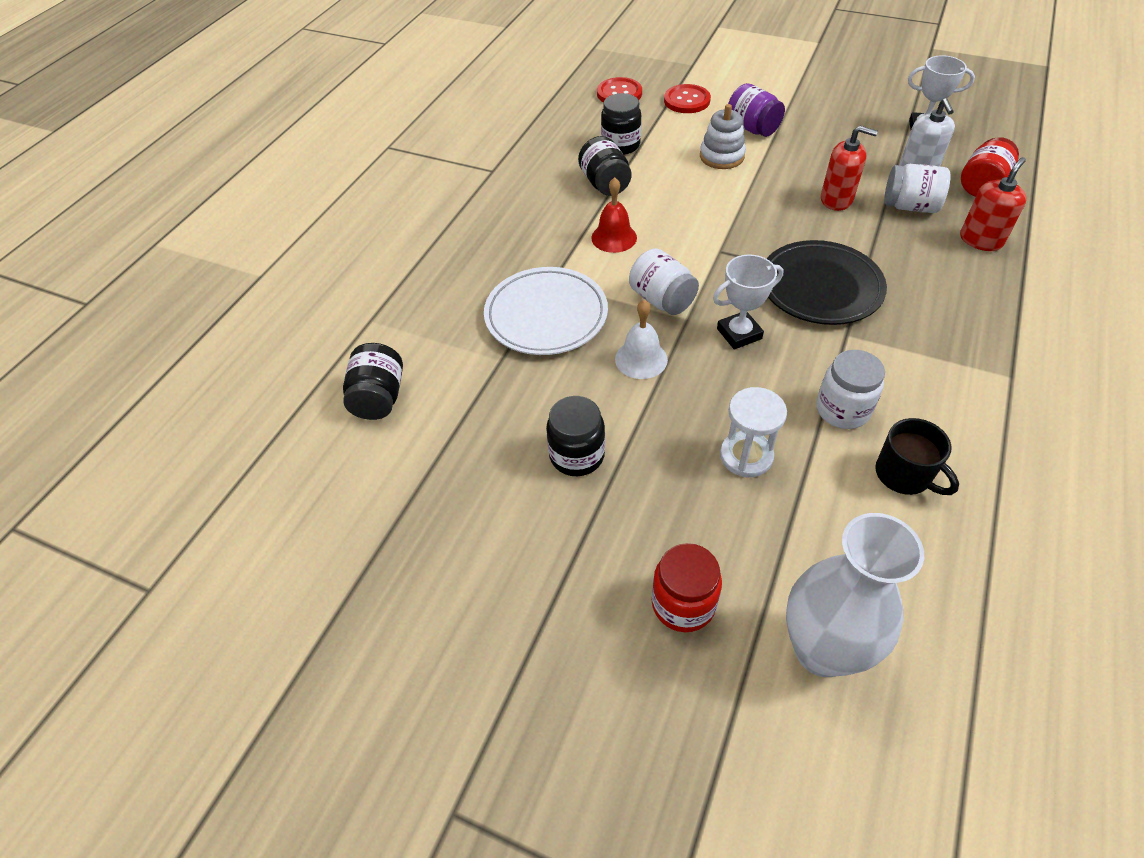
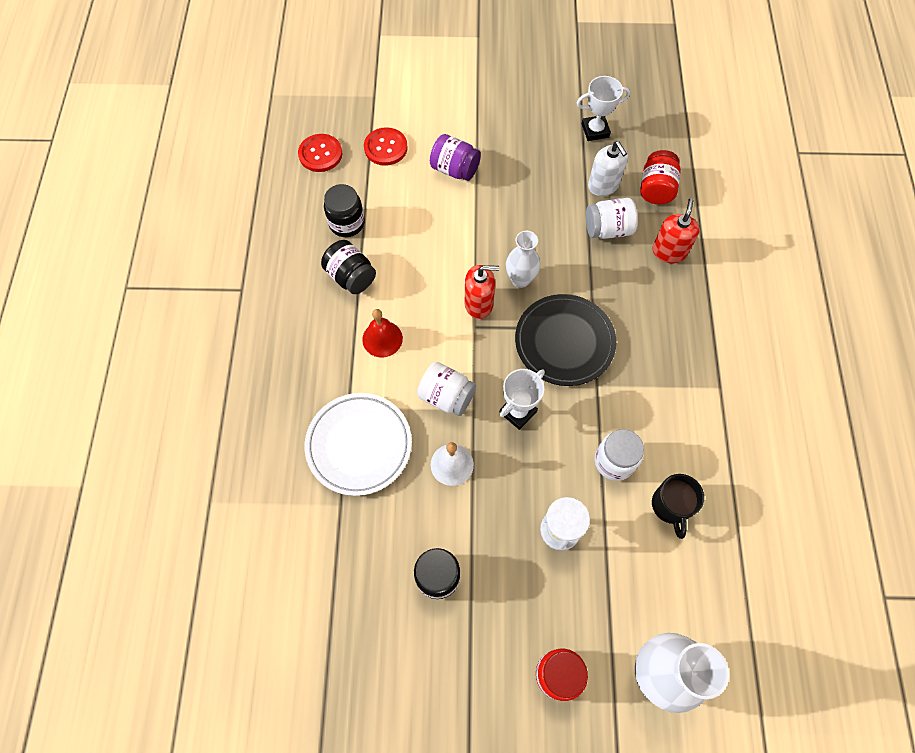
camera: 25 degrees left, 15 degrees up
(379, 398) = (256, 580): black jar -> none
(721, 156) = (440, 212): white stacking toy -> none
(789, 225) = (520, 279): none -> white vase
(836, 199) = (549, 238): red soap dispenser -> red soap dispenser (479, 304)
(904, 475) = (671, 506): black mug -> black mug turned 60 degrees clockwise

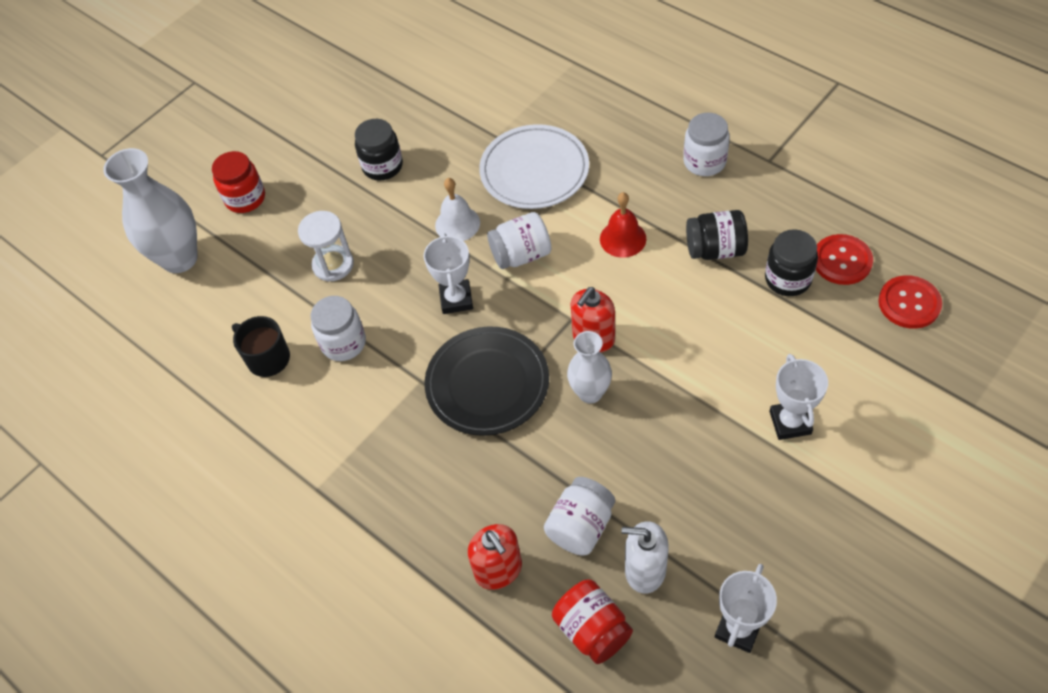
camera: 135 degrees right, 10 degrees down
(270, 330) = (704, 162): none -> white jar
(385, 148) = (875, 371): red button -> red button (842, 261)
(455, 169) = (790, 422): purple jar -> white trophy

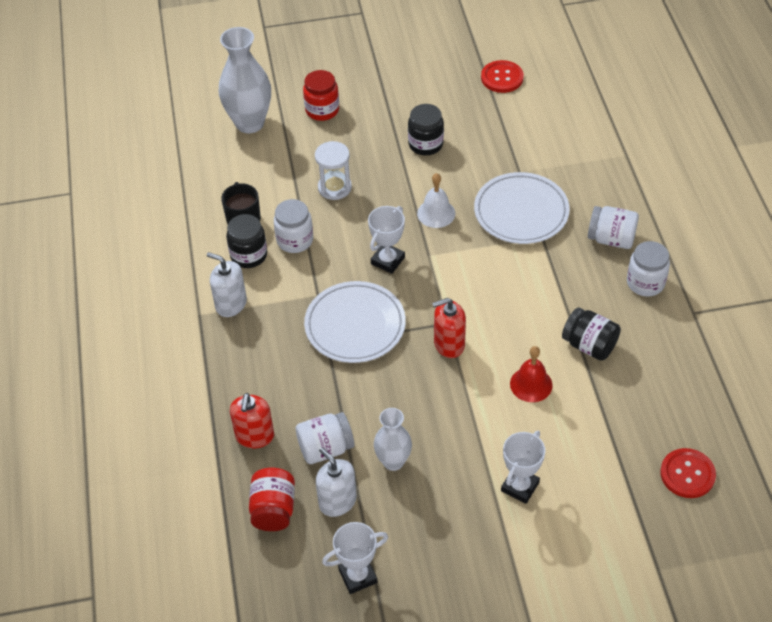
camera: 35 degrees right, 5 degrees down
(340, 453) = (231, 304): none -> white soap dispenser
(487, 384) = (355, 325): black plate -> white plate
(521, 255) = (456, 260): white jar -> white jar (611, 239)
(590, 393) = (412, 376): white vase -> white vase (393, 461)
(623, 238) = (534, 295): red bell -> red bell (531, 384)
(787, 279) = (618, 399): black jar -> black jar (249, 255)
(842, 261) = (670, 414): red button -> red button (502, 78)

